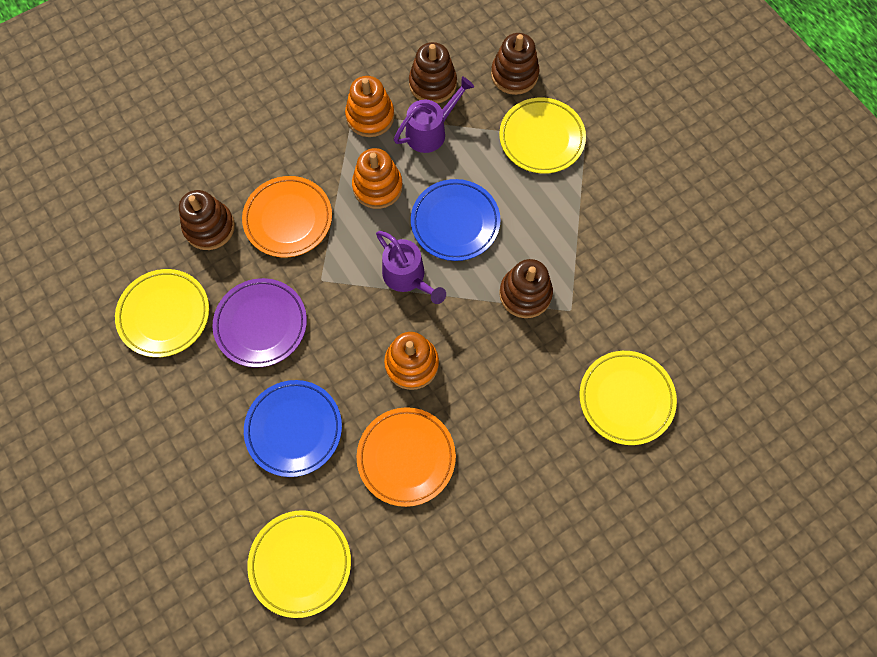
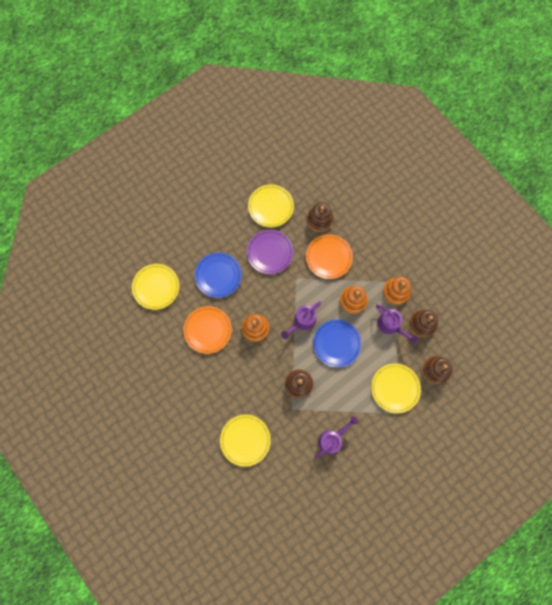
camera: 85 degrees right, 5 degrees up
(626, 247) = (332, 439): none -> purple watering can

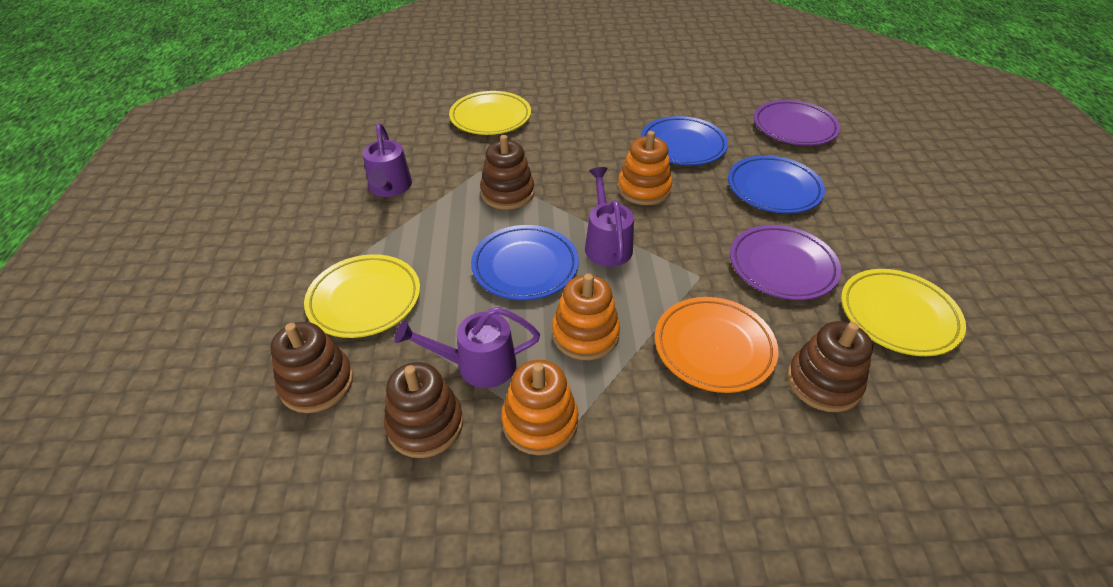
camera: 125 degrees right, 30 degrees down
(156, 287) = (794, 127): yellow plate -> purple plate
(208, 330) = (682, 145): orange plate -> blue plate

